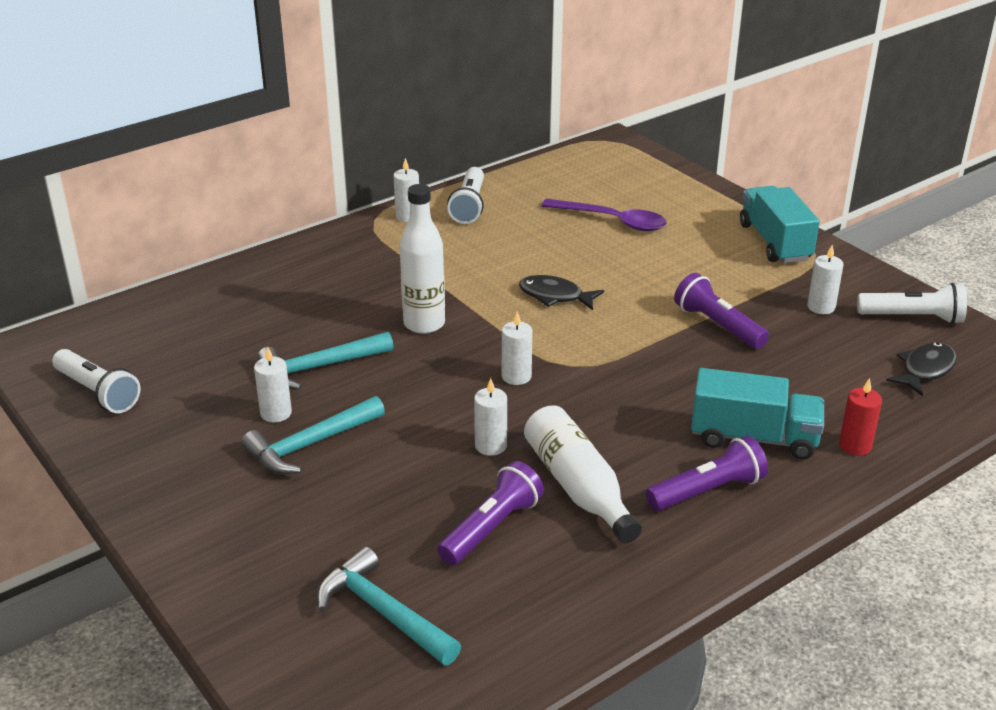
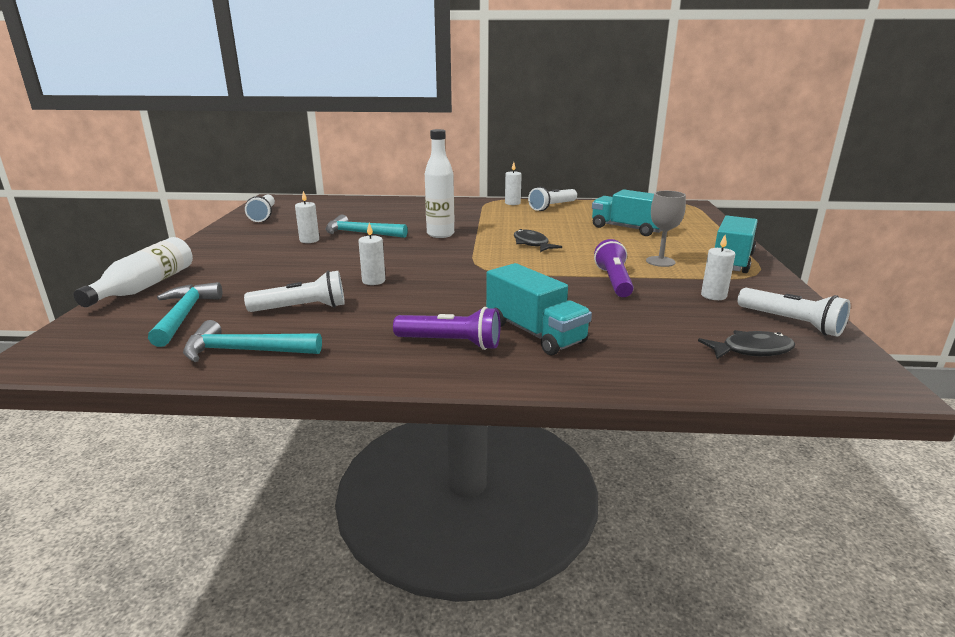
camera: 40 degrees right, 10 degrees down
(310, 445) = (298, 253): turquoise hammer -> turquoise hammer (245, 351)
(491, 528) = (301, 308): purple flashlight -> white flashlight
(516, 376) = (445, 263): white candle -> none
(578, 487) = (380, 311): white bottle -> white bottle (145, 286)
(612, 221) = (628, 229): purple spoon -> turquoise truck
(716, 271) = (660, 261): none -> grey goblet
(855, 446) = (606, 365): red candle -> none

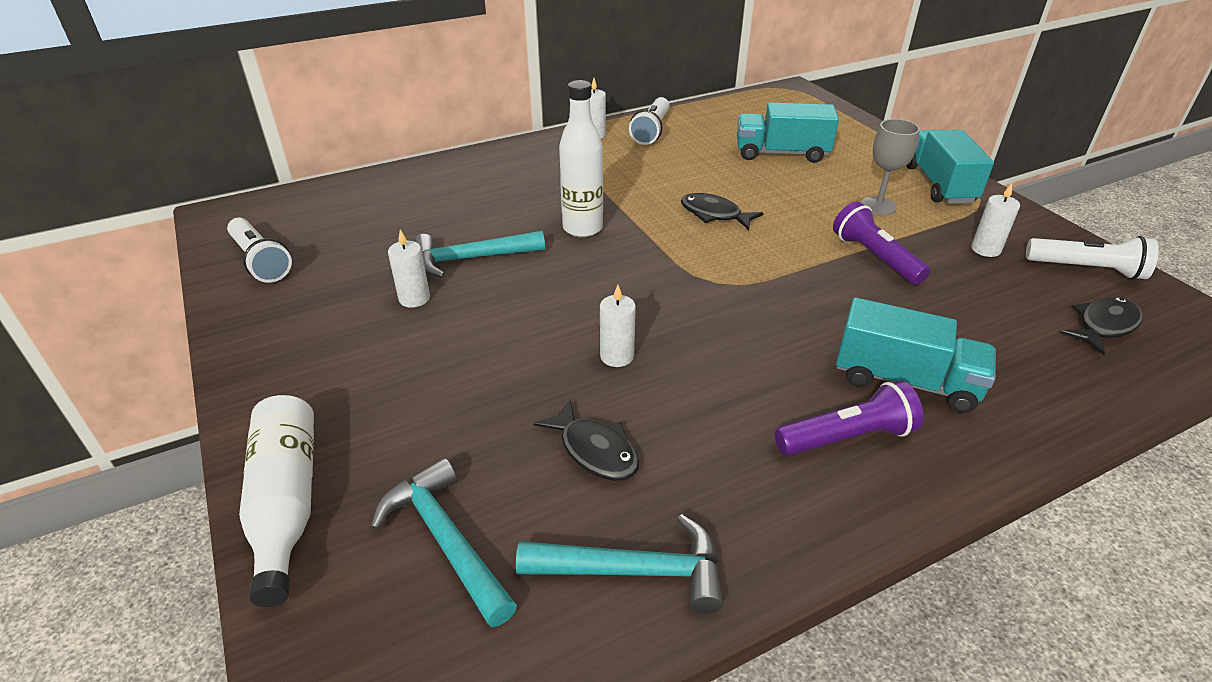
camera: 30 degrees left, 15 degrees up
(245, 351) = (633, 571): turquoise hammer -> turquoise hammer turned 150 degrees counterclockwise
(301, 308) = (595, 450): white flashlight -> black fish

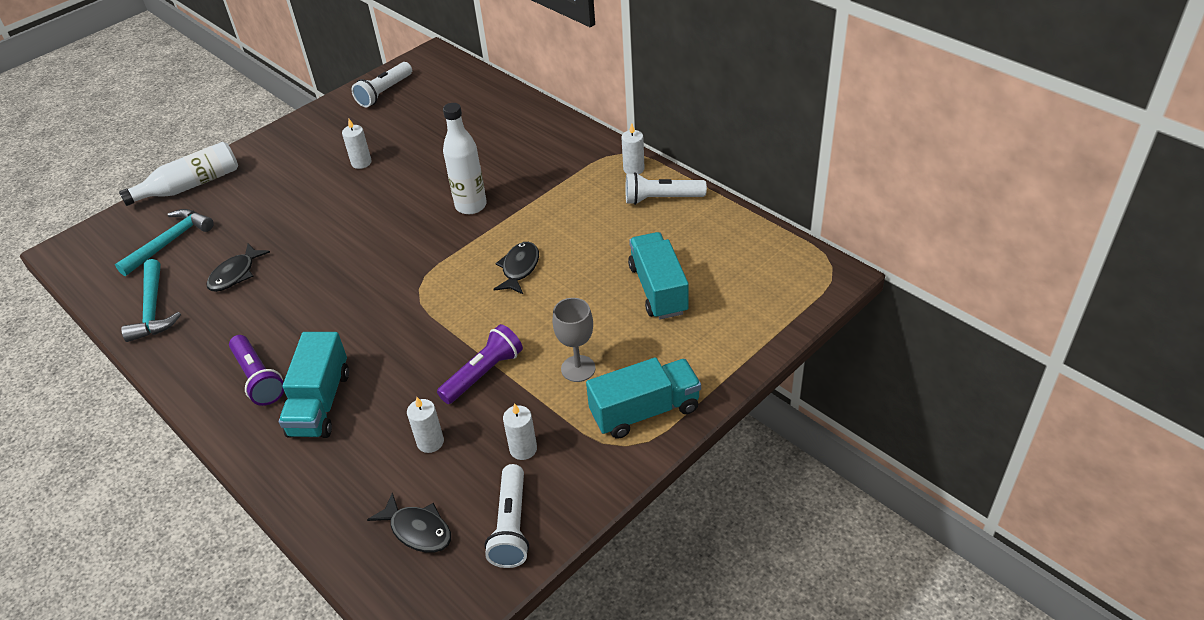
camera: 75 degrees right, 5 degrees up
(471, 259) = (413, 169): turquoise hammer -> none
(617, 356) = (320, 261): white candle -> white candle (430, 442)

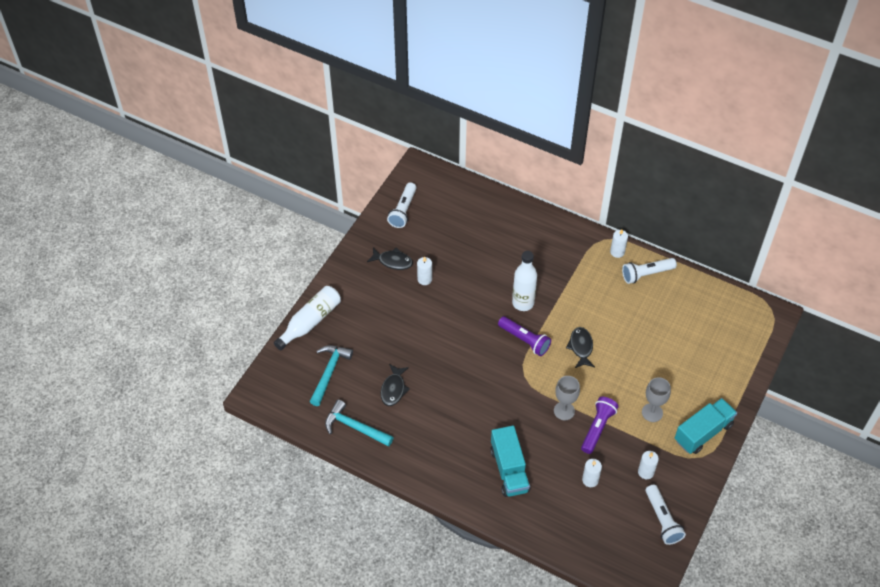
camera: 20 degrees left, 10 degrees up
(153, 309) = (355, 427): turquoise hammer -> turquoise hammer turned 150 degrees clockwise
(258, 378) = (459, 461): purple flashlight -> purple flashlight (524, 340)
(418, 530) = (612, 534): black fish -> black fish (393, 261)
(447, 342) = (564, 411): none -> grey goblet
(658, 289) = (674, 346): turquoise truck -> none

